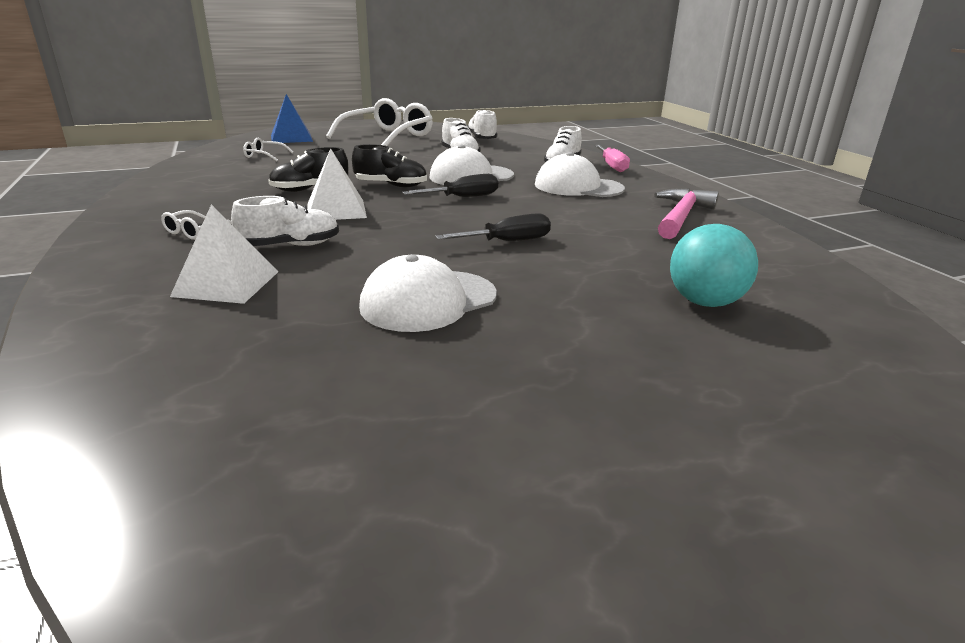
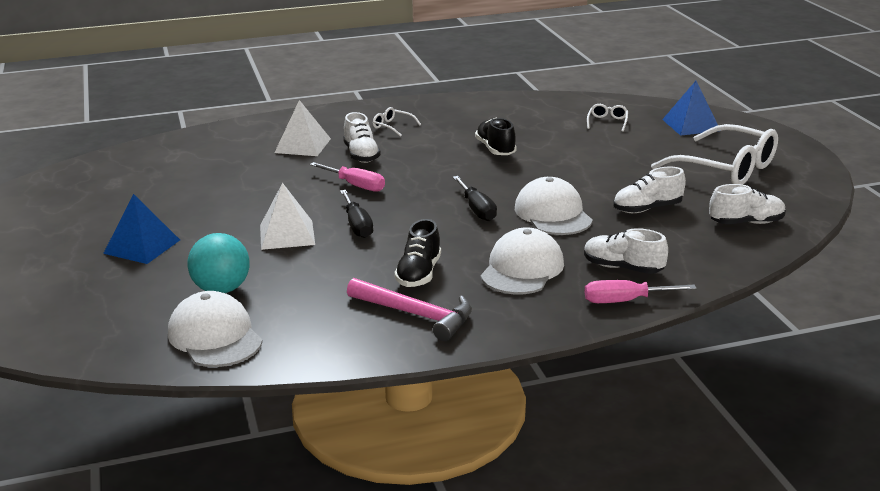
camera: 95 degrees right, 0 degrees up
(336, 210) = (439, 162): white pyramid -> white pyramid (287, 234)
(391, 185) = (513, 179): black shoe -> black shoe (419, 274)
(393, 246) = (355, 185): none -> pink screwdriver
(428, 301) = (259, 198): white cap -> white cap (215, 336)
(620, 381) = (142, 246): none -> blue pyramid

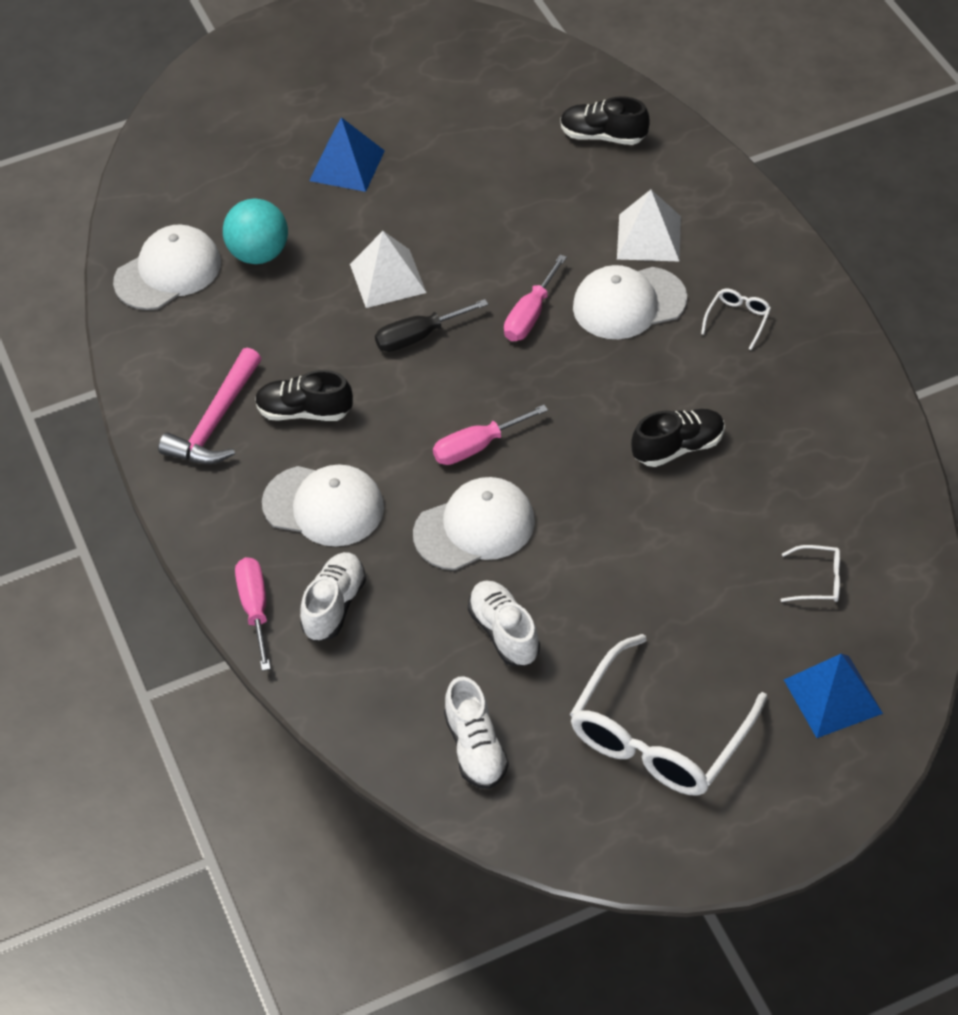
camera: 85 degrees right, 25 degrees up
(191, 153) = (603, 136): none -> black shoe
(361, 155) = (628, 303): white shoe -> white cap
(477, 209) = (477, 446): black screwdriver -> pink screwdriver

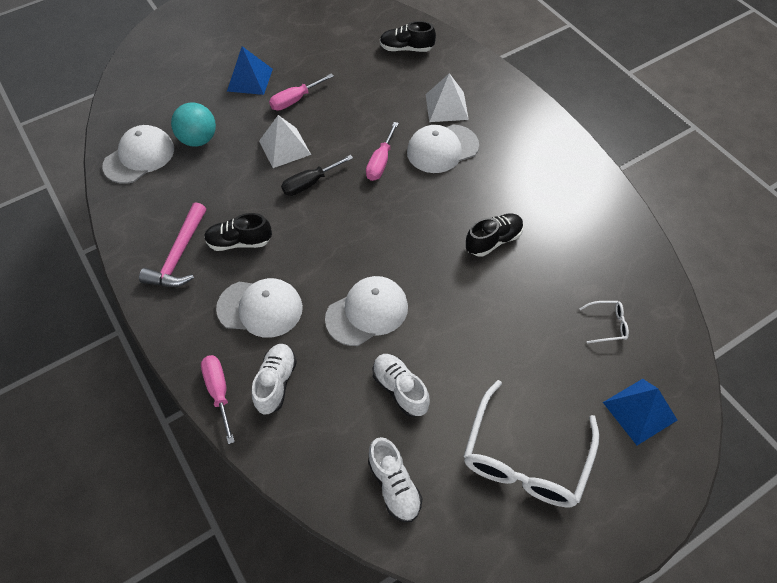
camera: 10 degrees left, 5 degrees up
(477, 446) = (360, 254): pink screwdriver -> pink screwdriver (295, 100)
(738, 320) = (513, 153): white glasses -> none

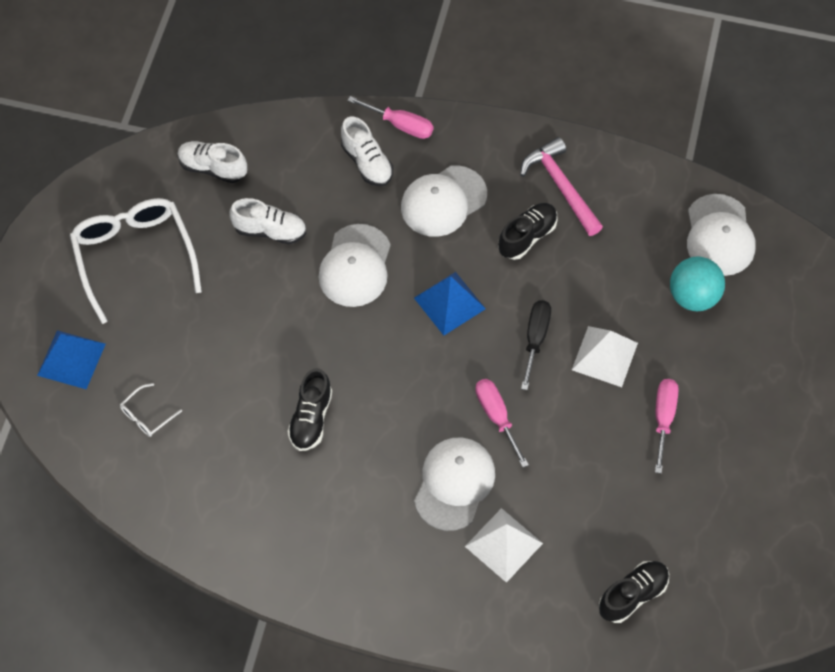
camera: 135 degrees right, 5 degrees up
(250, 79) = (740, 404): blue pyramid -> blue pyramid (449, 303)

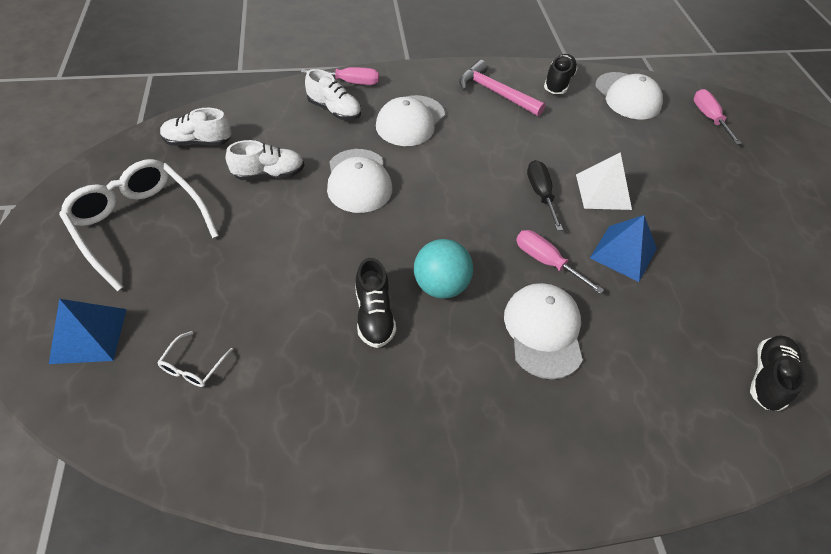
camera: 25 degrees left, 10 degrees down
(449, 303) = (454, 187): blue pyramid -> blue pyramid (623, 253)
(503, 545) = (623, 372): white pyramid -> none
(527, 237) = (490, 128): black shoe -> black shoe (558, 83)
(663, 419) = (680, 223): pink screwdriver -> pink screwdriver (709, 118)
(693, 296) = (638, 136): turquoise ball -> turquoise ball (441, 286)

